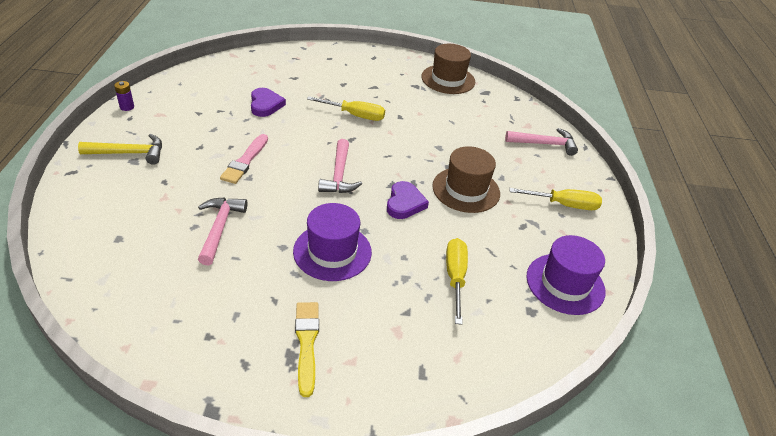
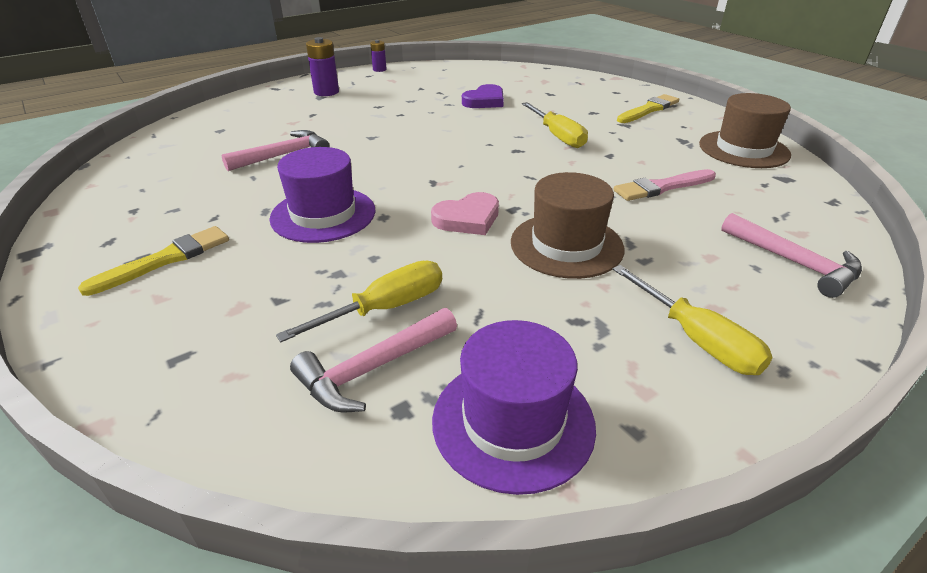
camera: 55 degrees right, 5 degrees down
(129, 153) = (326, 92): yellow hammer -> purple battery
(245, 161) = (391, 126): pink brush -> pink brush (662, 187)
(339, 175) = (448, 168): pink hammer -> pink hammer (372, 369)
(368, 67) = (649, 109): none -> yellow brush
(404, 203) = (467, 218): purple heart -> pink heart

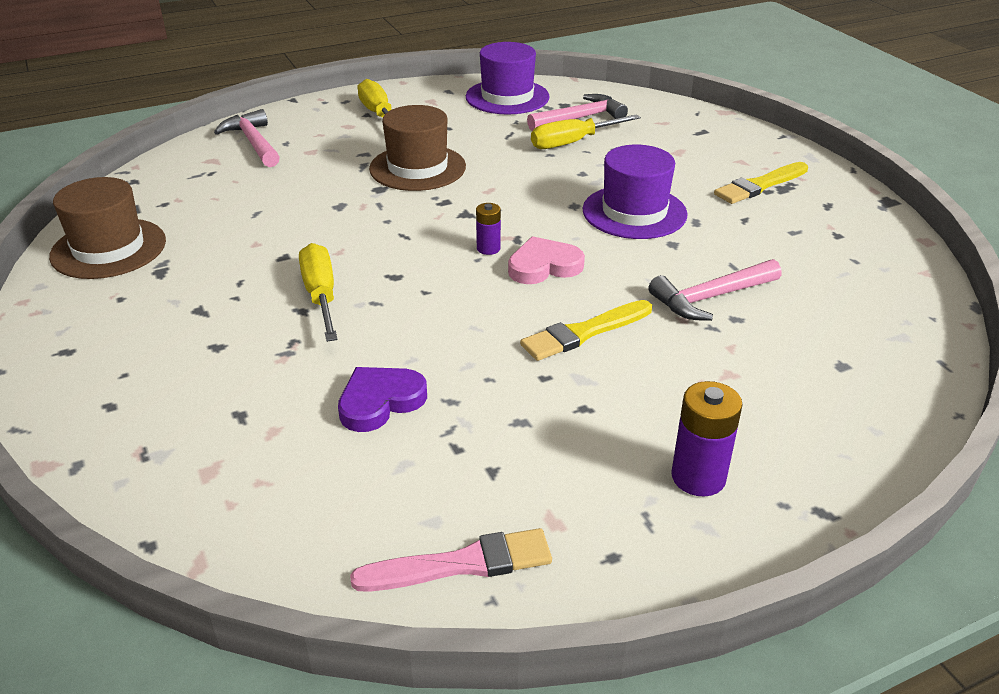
camera: 170 degrees left, 0 degrees up
(379, 69) = (585, 591): purple battery -> purple battery (488, 248)
(467, 218) = (493, 196): pink heart -> pink heart (544, 266)
(649, 109) = (120, 342): yellow brush -> yellow brush (584, 333)
(662, 187) = (274, 209): pink brush -> pink brush (461, 564)

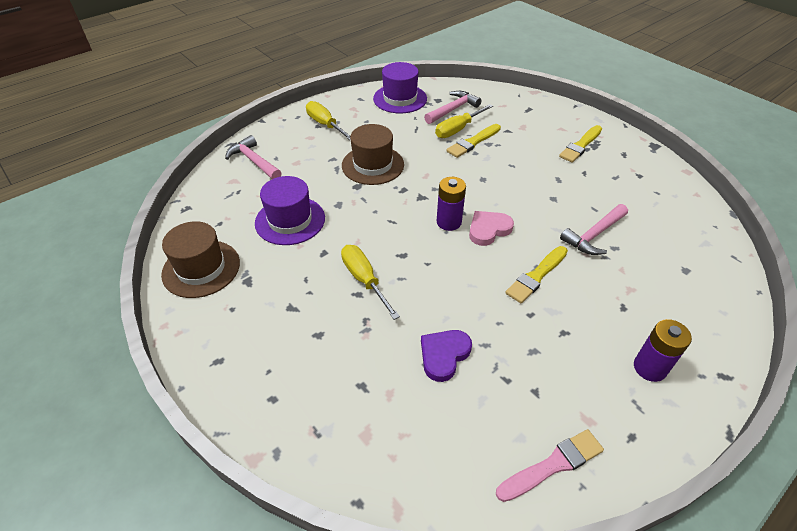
camera: 15 degrees left, 10 degrees up
(488, 248) = (449, 222): purple battery -> purple battery, size x1.66
(586, 160) = (473, 142): none -> yellow brush
(634, 212) = (520, 178): purple hat -> purple hat (290, 220)

